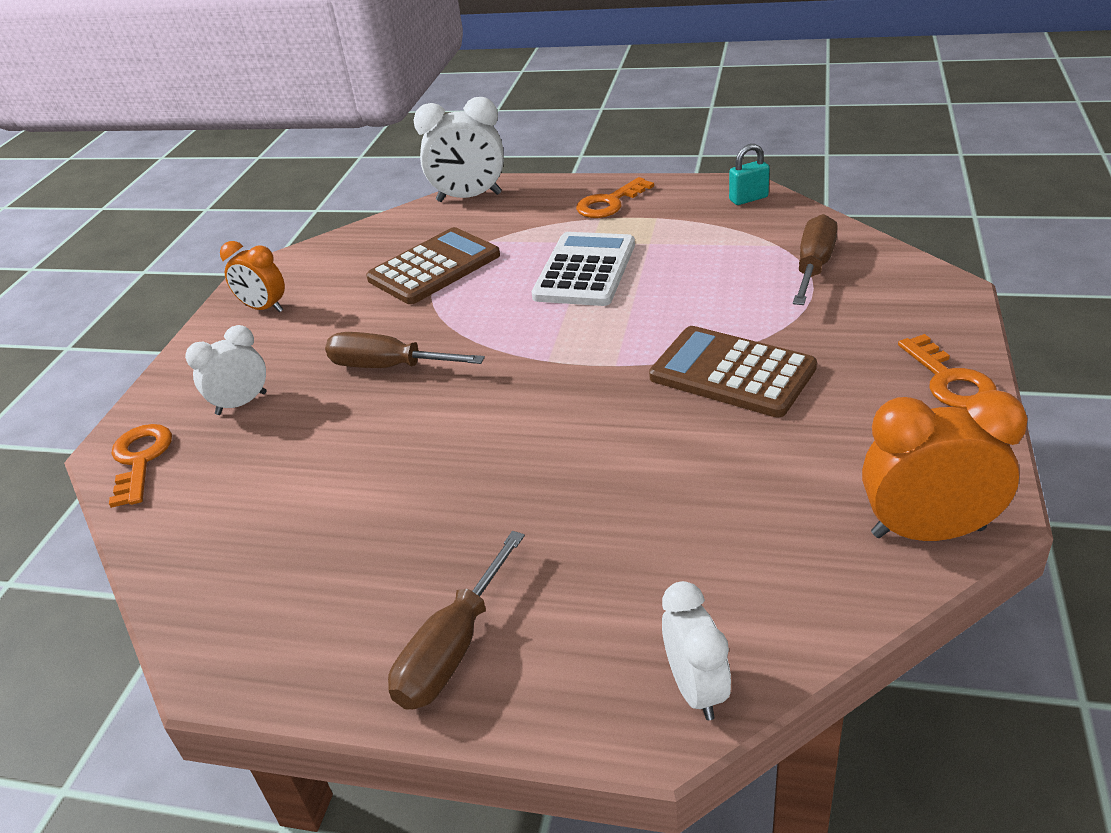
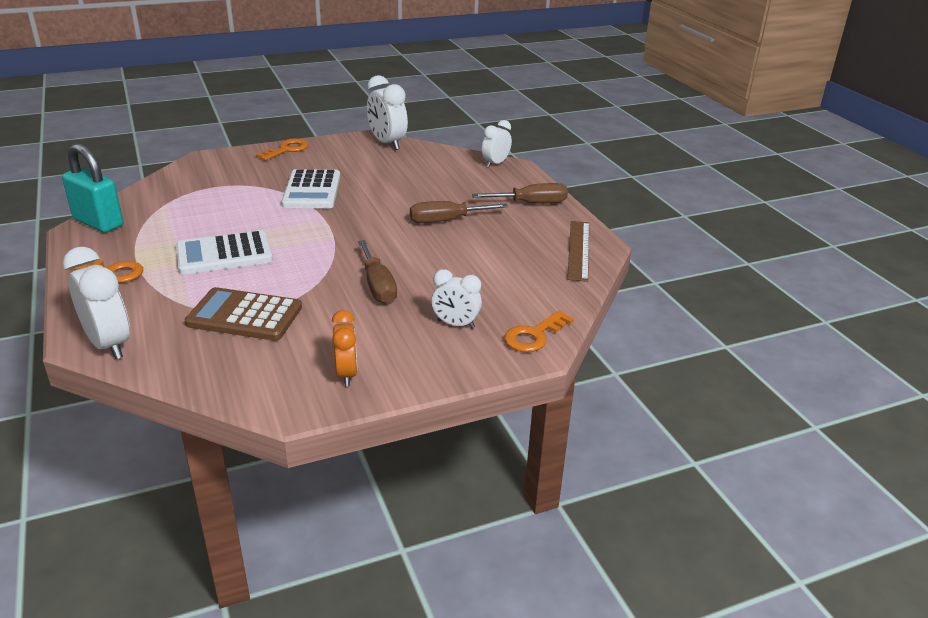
camera: 130 degrees left, 5 degrees down
(237, 624) = (579, 250): none -> brown ruler
(732, 373) = (312, 190): brown calculator -> white calculator
(748, 199) = (98, 223): turquoise padlock -> turquoise padlock, size x1.93
(814, 266) = (191, 189): brown screwdriver -> brown screwdriver (446, 220)
(927, 532) = (387, 143): orange clock -> white clock

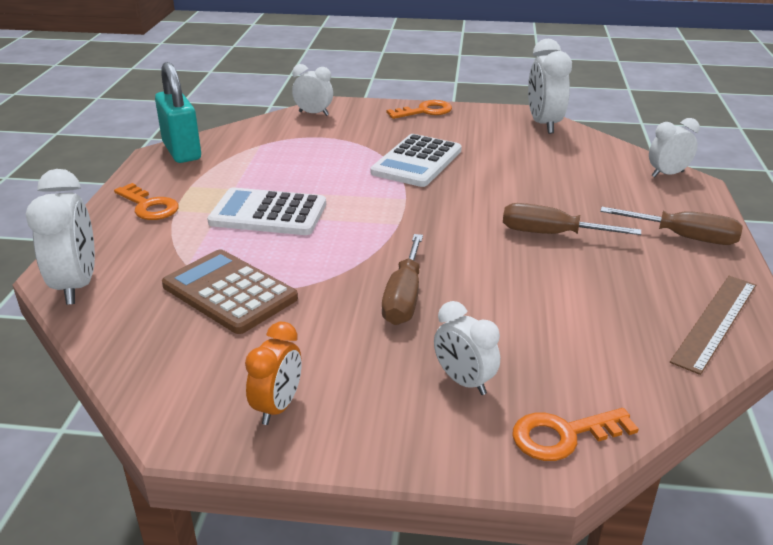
camera: 30 degrees right, 0 degrees up
(192, 168) = (313, 113): none -> white clock

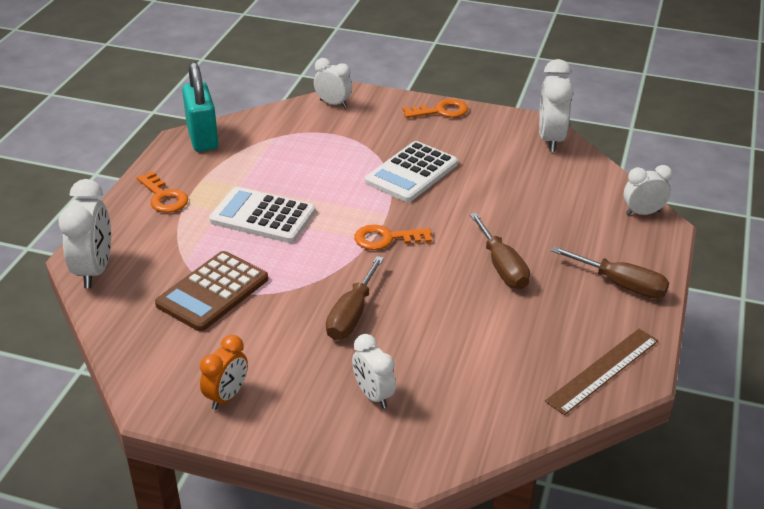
camera: 10 degrees right, 5 degrees up
(229, 292) = (213, 292): brown calculator -> brown calculator turned 105 degrees counterclockwise
(551, 234) = (502, 267): brown screwdriver -> brown screwdriver turned 135 degrees counterclockwise
(563, 435) = (432, 449): orange key -> orange key (386, 239)

